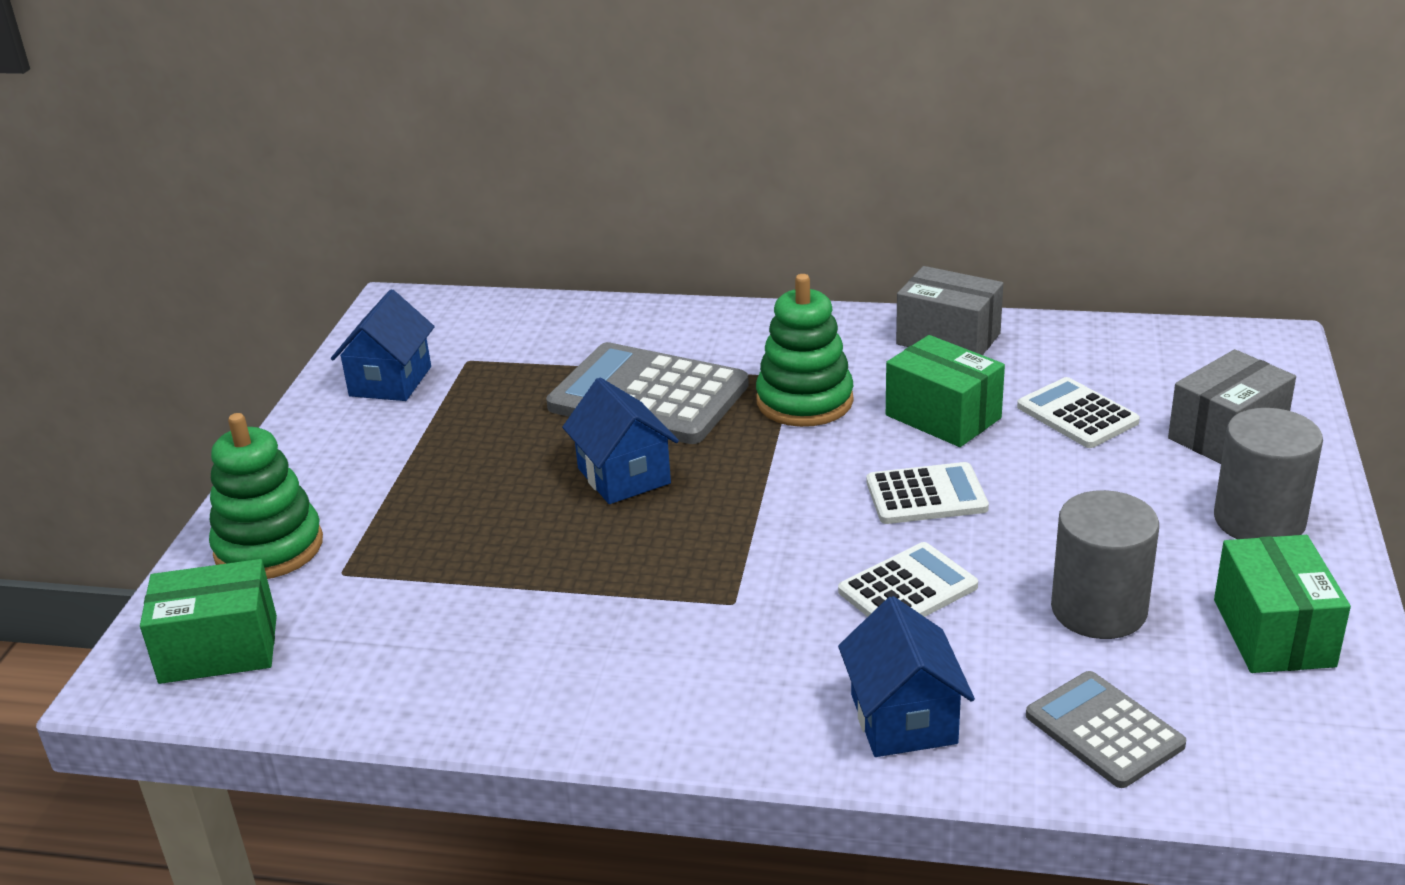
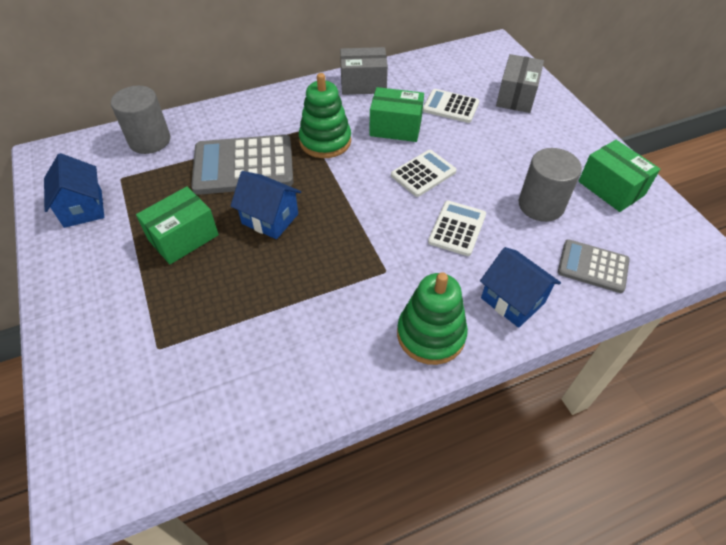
camera: 35 degrees left, 20 degrees up
(219, 649) = (121, 438): green box -> green box (183, 237)
(269, 548) = (96, 352): green stacking toy -> green stacking toy (431, 334)
(1259, 520) = (562, 135): grey cylinder -> grey cylinder (149, 140)

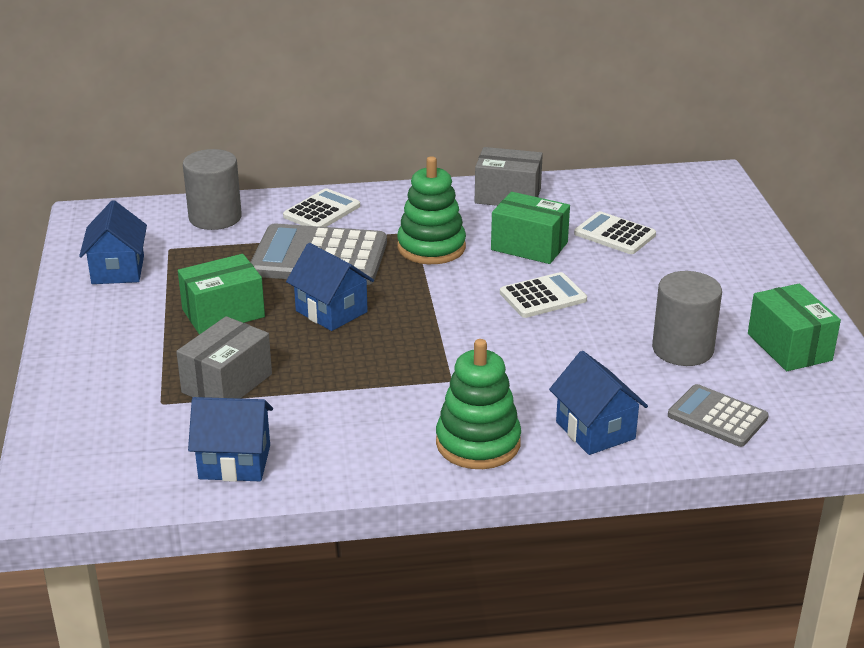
camera: 15 degrees right, 20 degrees down
(240, 404) = (234, 462): none -> blue house
(457, 228) = (559, 355): white calculator -> white calculator (322, 211)
(516, 96) = (712, 235): grey box -> grey box (227, 383)

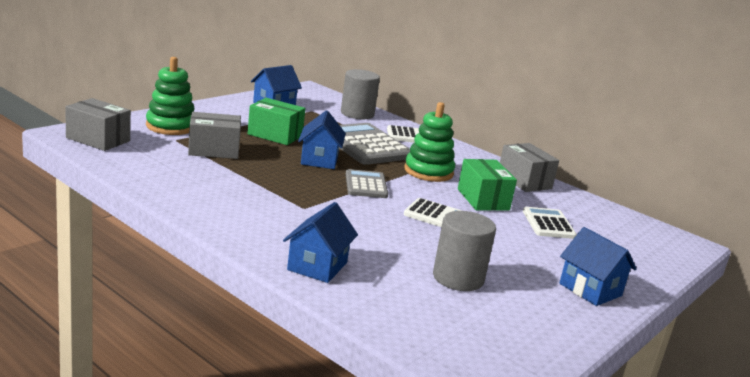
camera: 45 degrees right, 10 degrees down
(96, 472) = (98, 139): none -> grey box
(234, 462) = (146, 168): blue house -> blue house (590, 290)
(478, 443) = (251, 230): green stacking toy -> green stacking toy (171, 126)
(717, 417) = (398, 310): grey calculator -> grey calculator (366, 185)
(789, 347) = (532, 322): green box -> none

